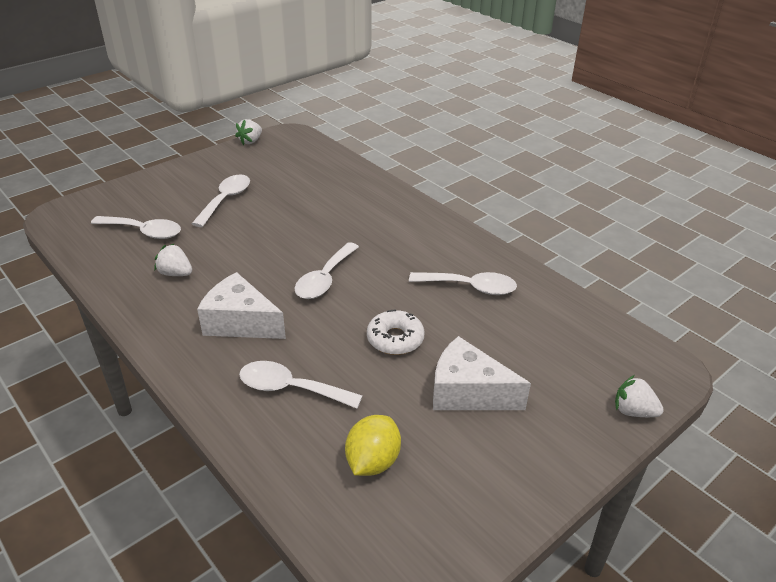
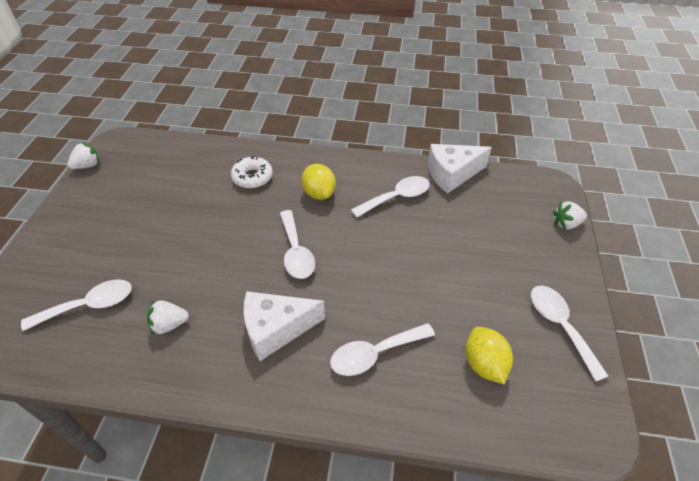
camera: 40 degrees left, 10 degrees up
(226, 200) = (132, 232): white spoon -> white spoon (559, 326)
(250, 141) = (87, 165): white strawberry -> white strawberry turned 120 degrees counterclockwise
(395, 339) = (396, 266): white donut -> white donut (252, 177)
(401, 247) = (319, 193): none -> yellow lemon
(467, 392) = (478, 274): white cheese -> white cheese (452, 174)

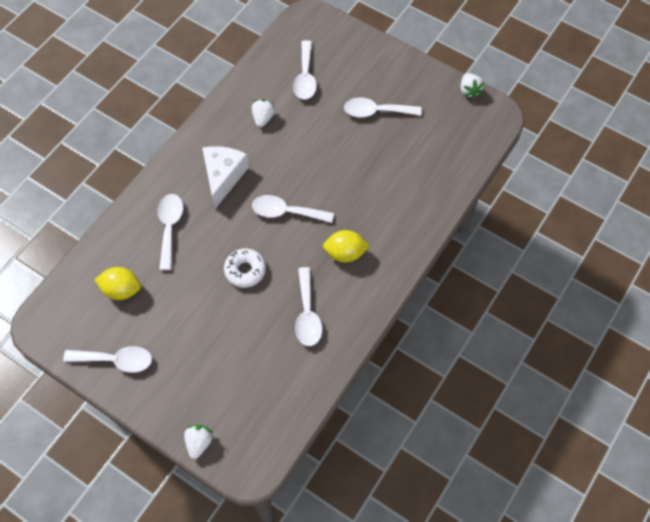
camera: 115 degrees right, 15 degrees up
(132, 224) = (376, 111): none -> white spoon
(252, 177) = (393, 208): white donut -> white donut (245, 270)
(452, 174) = (313, 380): white cheese -> none

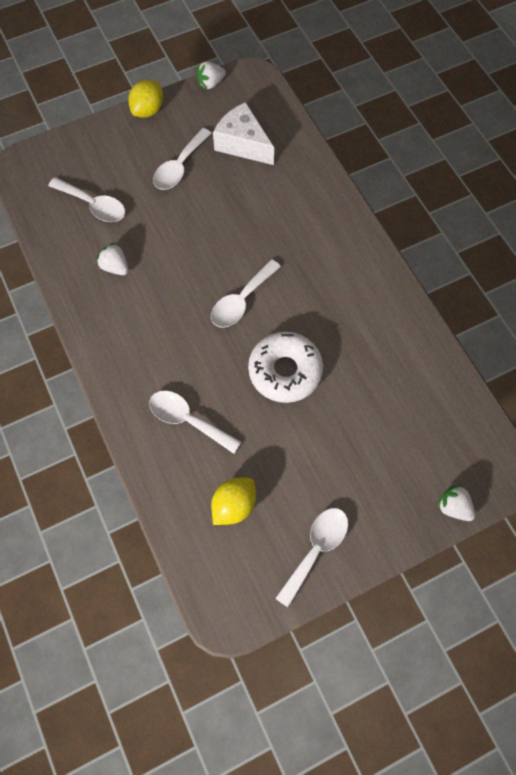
camera: 60 degrees left, 5 degrees up
(223, 177) = (160, 338): white cheese -> white cheese (242, 144)
(245, 270) = (285, 371): white donut -> white donut, size x1.52
(307, 314) = (367, 338): white spoon -> none
(345, 253) = (320, 273): yellow lemon -> yellow lemon (148, 110)
(469, 91) = (211, 83): white strawberry -> white strawberry turned 135 degrees clockwise

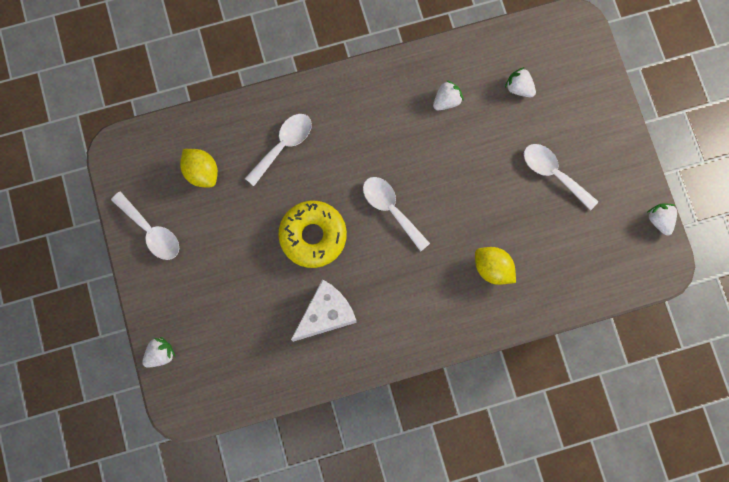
camera: 100 degrees right, 10 degrees up
(94, 205) = (519, 88): white spoon -> white strawberry
(148, 110) = (630, 151): yellow lemon -> yellow lemon (492, 268)
(242, 144) = (574, 240): white cheese -> white cheese (326, 314)
(285, 371) = (313, 236): white donut -> yellow donut

